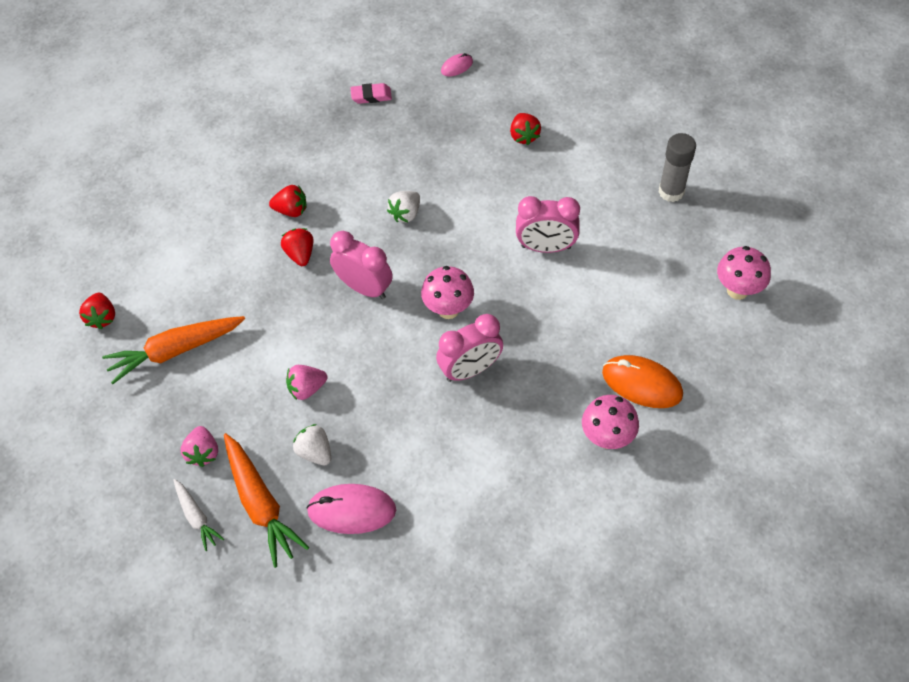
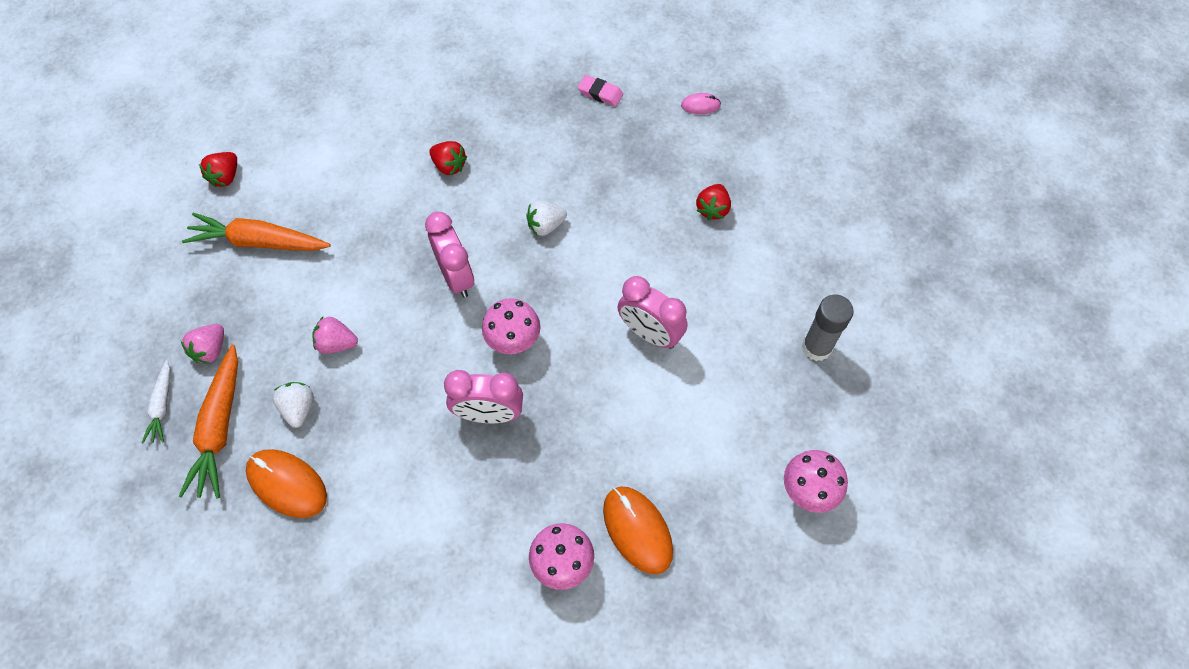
camera: 30 degrees right, 5 degrees up
(300, 254) = (426, 212): red strawberry -> none
(352, 510) = (287, 484): pink mouse -> orange mouse

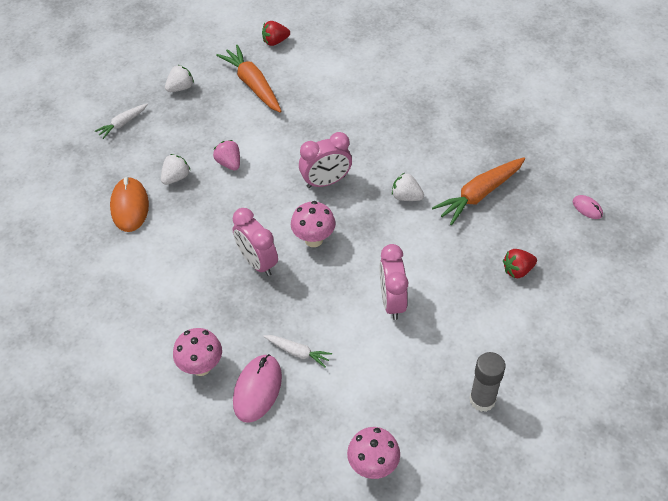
camera: 50 degrees right, 10 degrees down
(180, 311) = (180, 88): none -> white strawberry
(211, 350) = (171, 116): pink strawberry -> none
(220, 427) = (133, 155): orange carrot -> orange carrot (479, 194)
(449, 166) = (393, 123): red strawberry -> none
(456, 277) = (326, 182): pink clock -> pink clock turned 45 degrees clockwise
(600, 93) = (530, 153): pink eraser -> none
(629, 460) = (297, 352): none -> white carrot
(637, 530) = (257, 389): orange mouse -> pink mouse

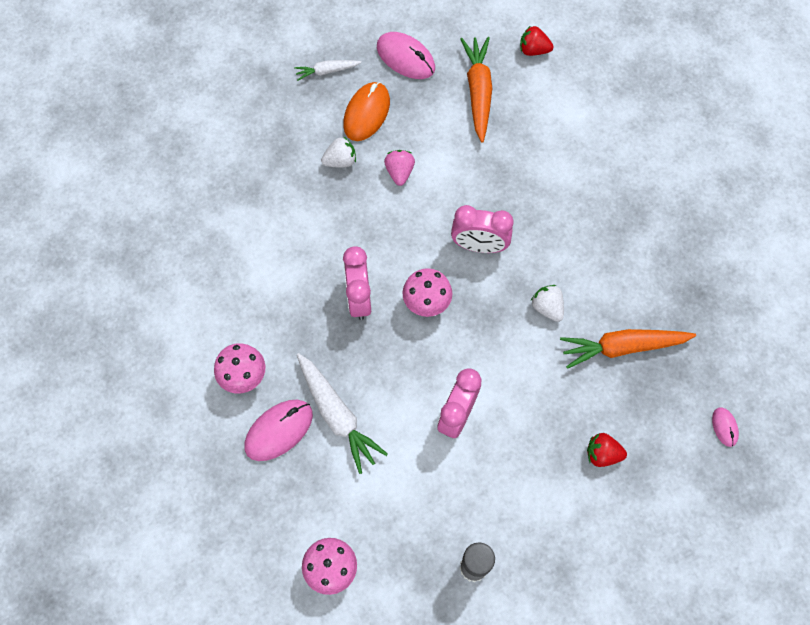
camera: 30 degrees right, 15 degrees up
(129, 206) = (279, 170): orange mouse -> orange mouse (366, 113)
(180, 88) = (405, 58): white strawberry -> pink mouse
(297, 352) = (337, 415): white carrot -> white carrot, size x1.80

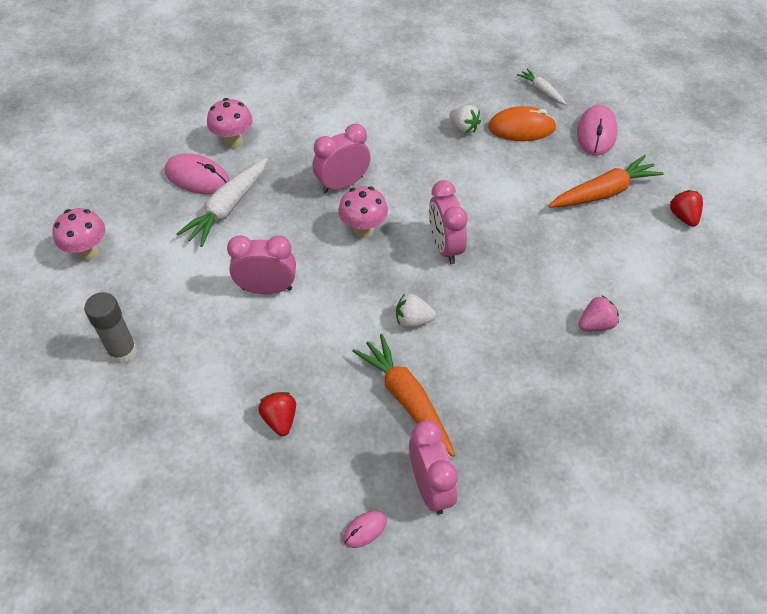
camera: 65 degrees right, 15 degrees down
(399, 172) = (480, 168): pink strawberry -> pink strawberry (596, 324)
(547, 307) = (413, 320): white strawberry -> white strawberry turned 120 degrees counterclockwise
(707, 365) = (430, 488): none -> pink clock

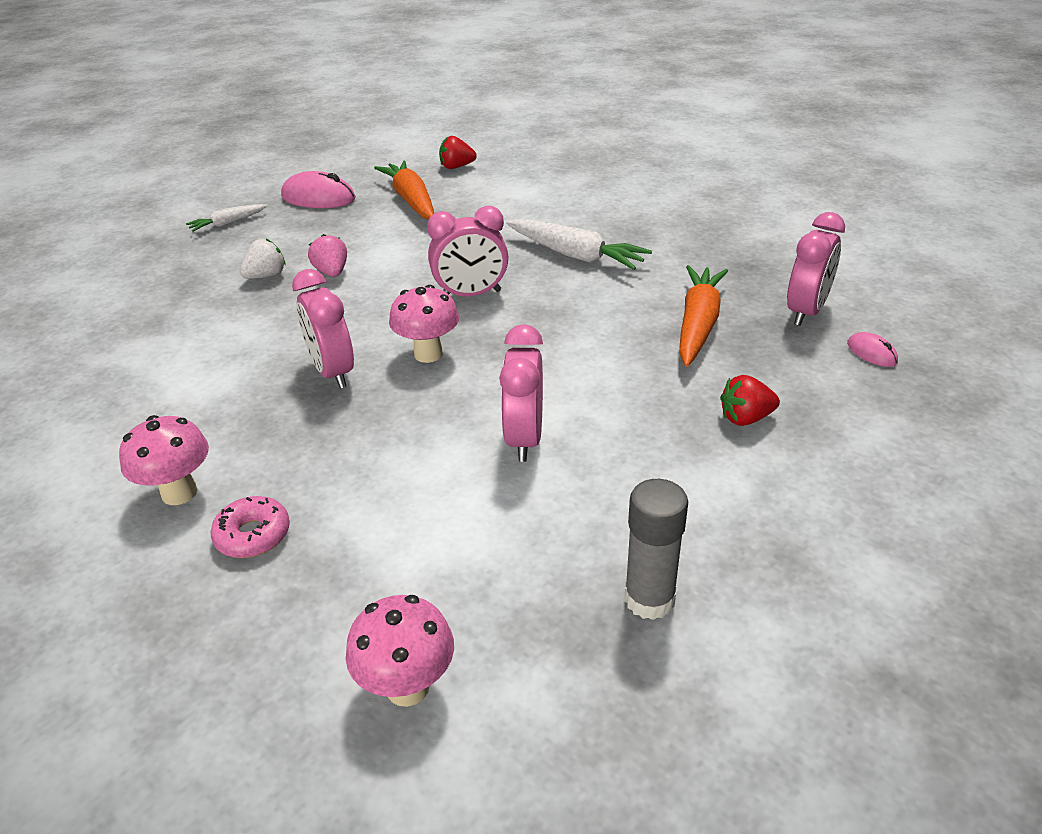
camera: 85 degrees left, 15 degrees down
(197, 177) = (253, 535): pink mouse -> pink donut
(228, 208) = (344, 490): white carrot -> white carrot (575, 255)
(406, 399) = (698, 324): orange carrot -> orange carrot turned 135 degrees clockwise
(413, 320) = (584, 318): white strawberry -> none
(430, 488) = (806, 312): pink clock -> pink clock turned 135 degrees clockwise
(521, 128) = (287, 239): orange mouse -> none
(596, 324) = (590, 216): pink strawberry -> pink strawberry (332, 272)

